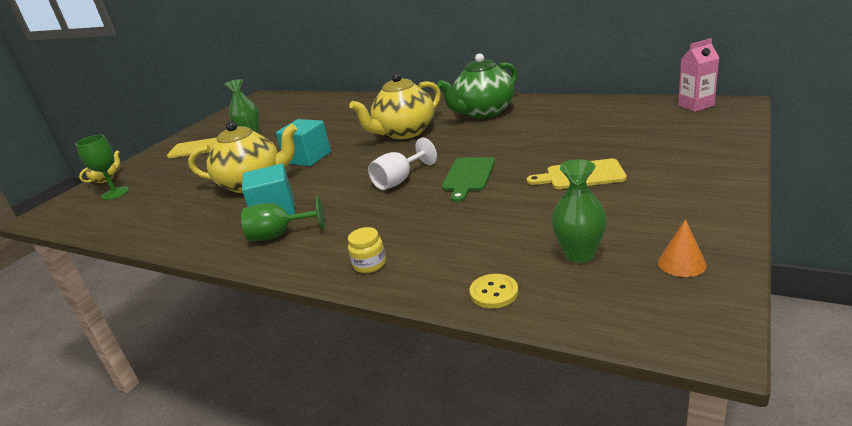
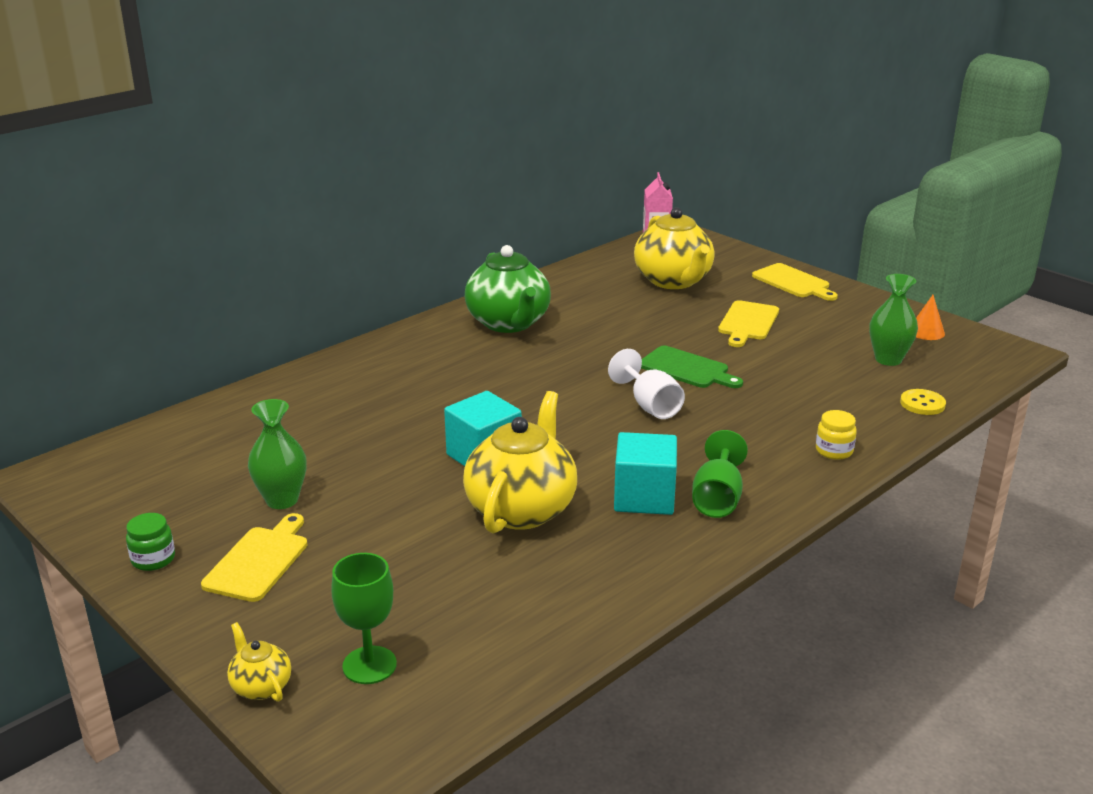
camera: 75 degrees left, 0 degrees up
(199, 132) = (153, 559): none -> green jar
(404, 133) = (497, 378): yellow teapot -> yellow teapot (673, 281)
(704, 171) = (793, 282): none -> yellow cutting board

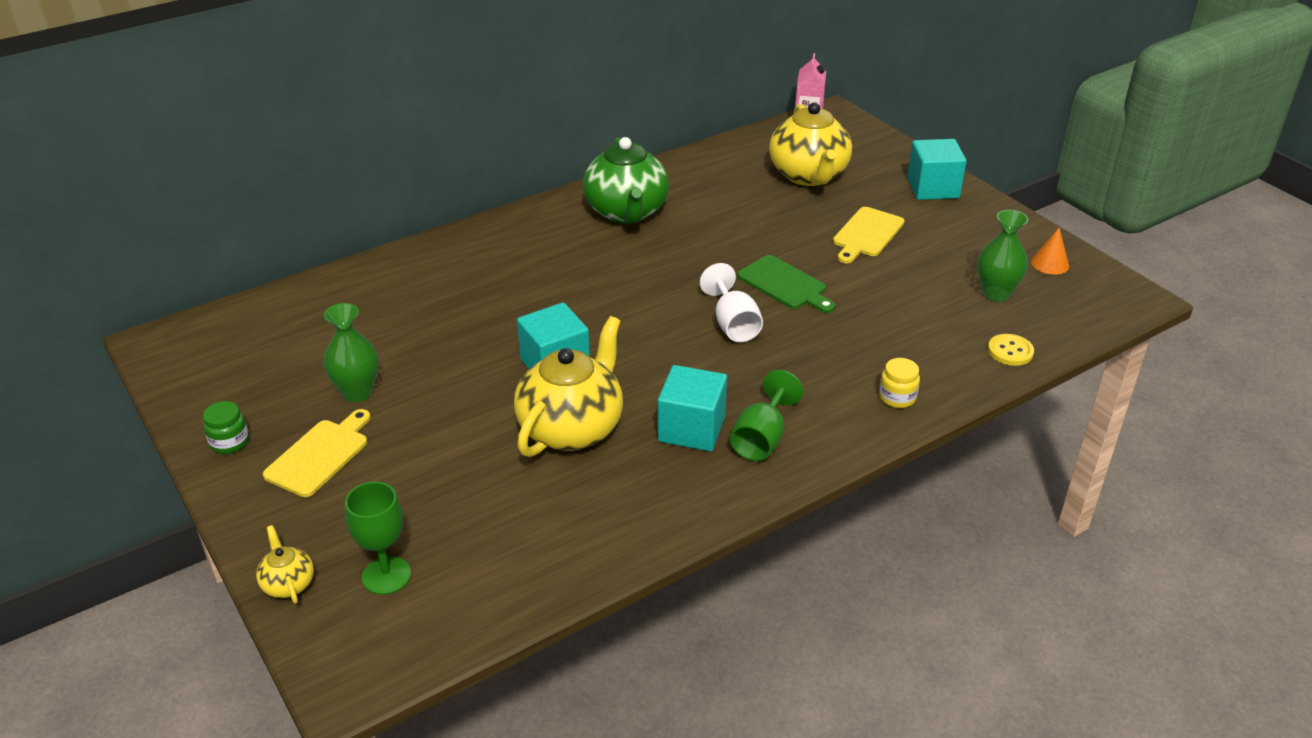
camera: 10 degrees right, 10 degrees up
(793, 282) = (933, 188): yellow cutting board -> turquoise cube

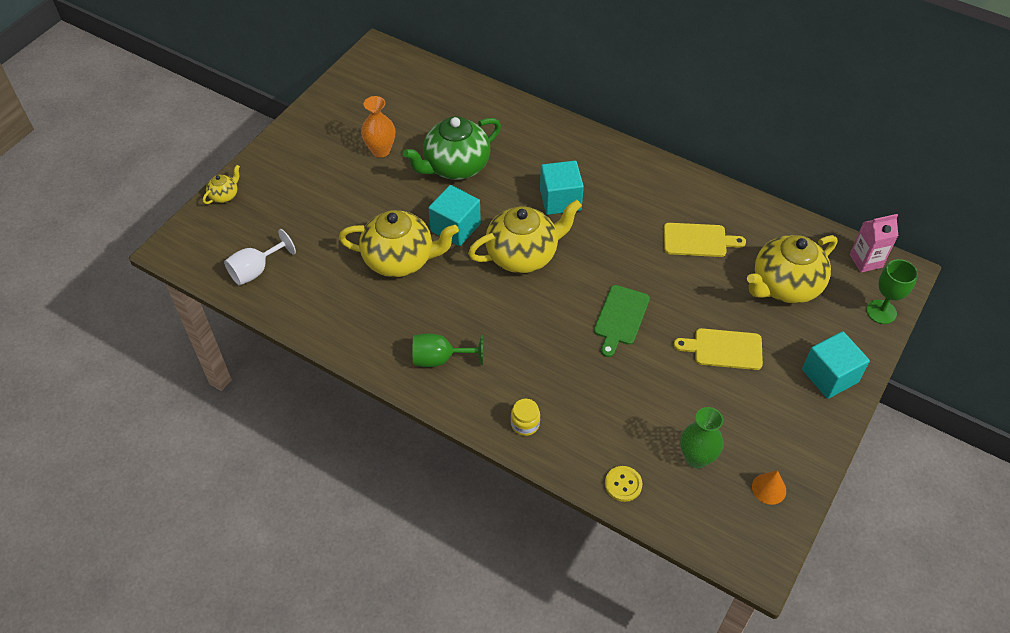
camera: 65 degrees right, 15 degrees up
(229, 442) = (314, 120): green jar -> none
(320, 455) = (322, 161): yellow cutting board -> yellow cutting board (698, 240)
(357, 392) = (380, 150): green vase -> orange vase
(386, 575) = (246, 231): green goblet -> green goblet (881, 312)
(626, 212) = (650, 196): green teapot -> green teapot (455, 166)
(643, 325) = (523, 255): none -> yellow teapot
(691, 429) = (430, 319): turquoise cube -> turquoise cube (560, 200)
(733, 324) = (553, 304): white goblet -> white goblet (256, 270)

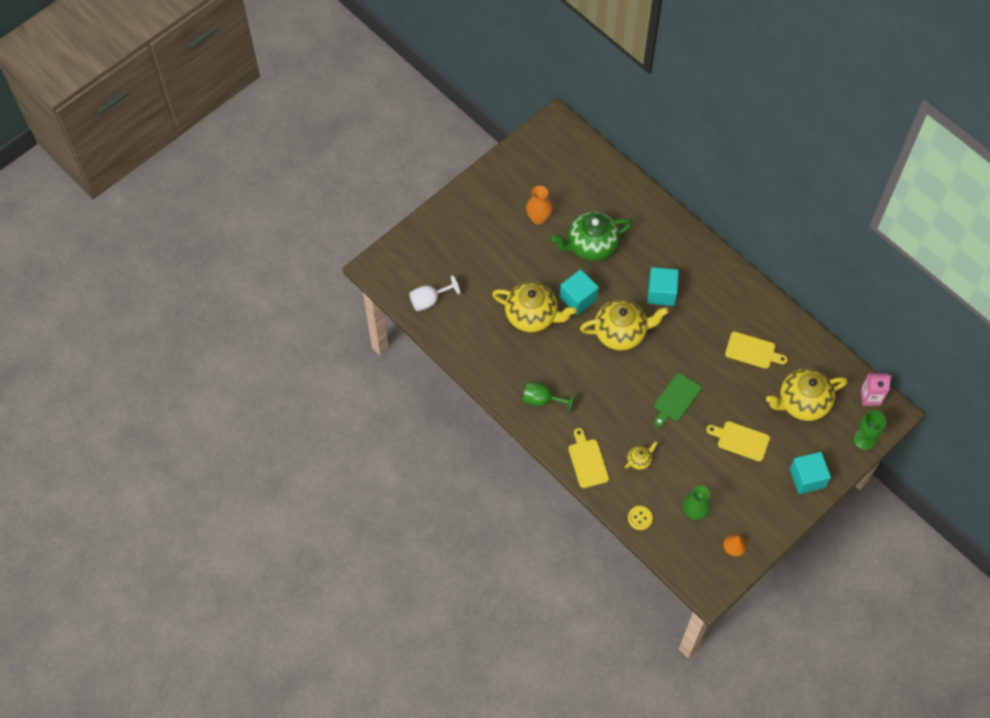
camera: 15 degrees right, 10 degrees up
(224, 195) = (417, 232): yellow teapot -> yellow teapot (639, 460)
(525, 424) = (587, 461): yellow jar -> yellow cutting board

